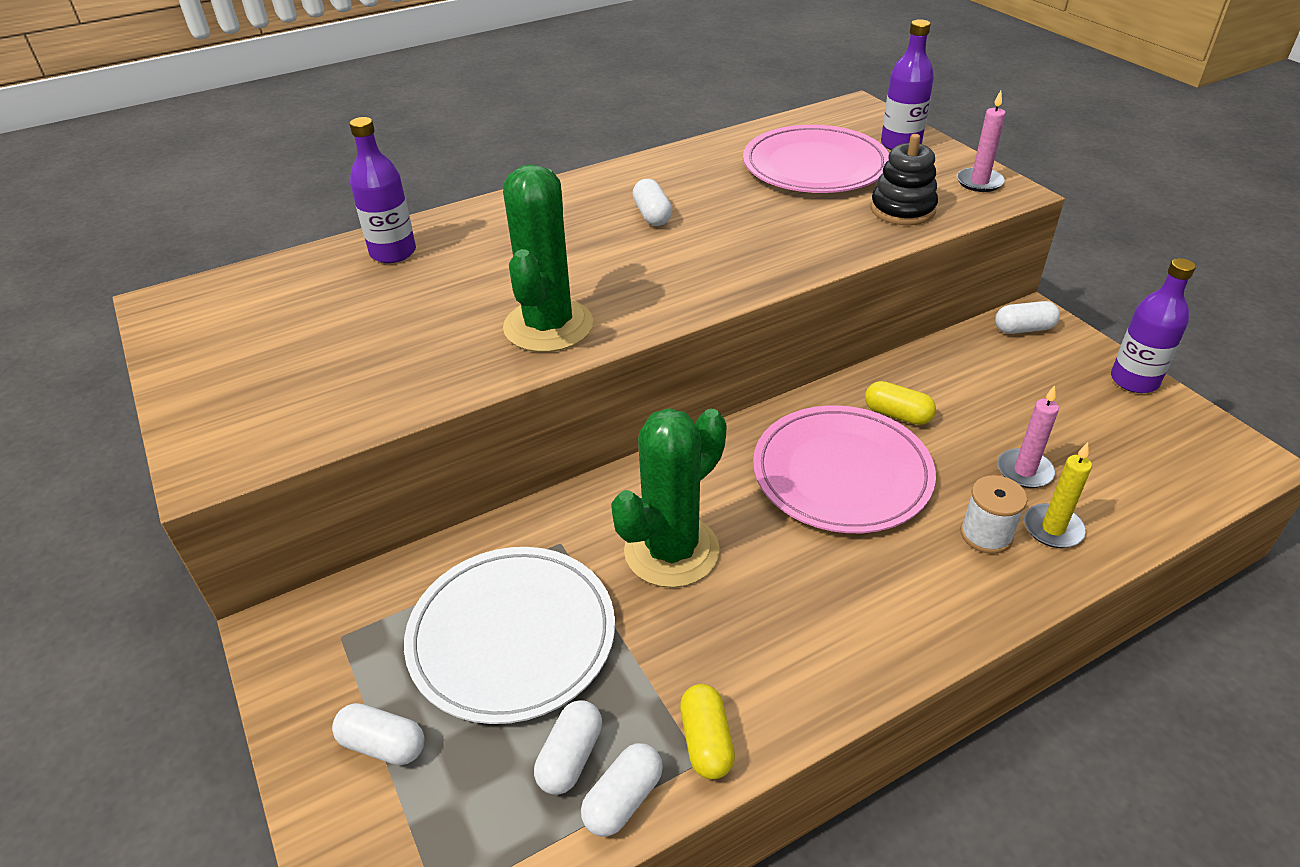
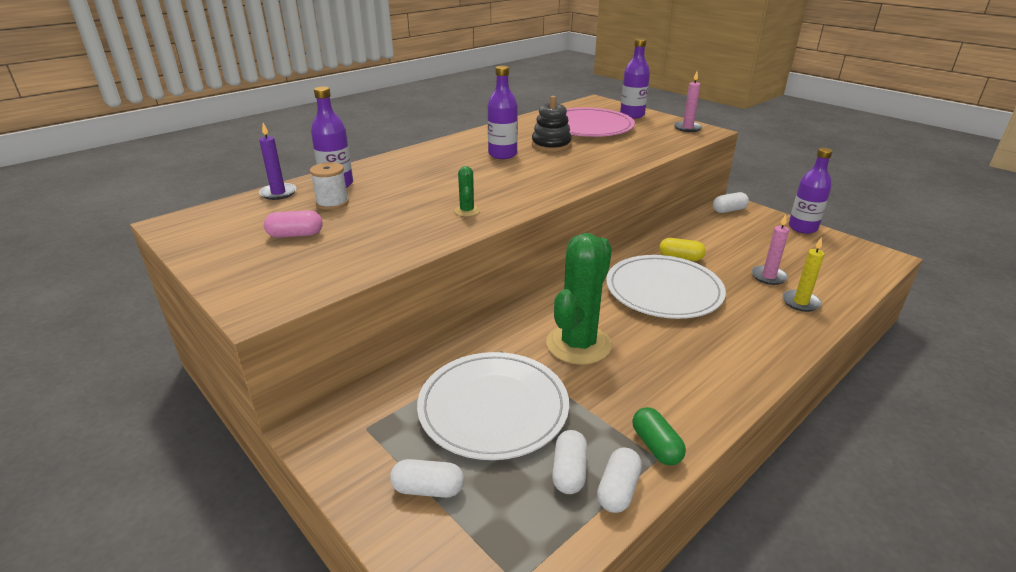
camera: 15 degrees left, 10 degrees down
(302, 343) = (295, 235): none -> pink capsule
(310, 261) = (278, 193): none -> purple candle
(548, 326) = (467, 211): green cactus -> green cactus, size x0.41
(652, 215) = (502, 154): white capsule -> purple bottle
(706, 741) = (656, 446): yellow capsule -> green capsule
(842, 473) = (663, 290): pink plate -> white plate
(902, 209) = (652, 142): black stacking toy -> black stacking toy (551, 145)
(986, 534) = (765, 310): white spool -> white spool (332, 203)

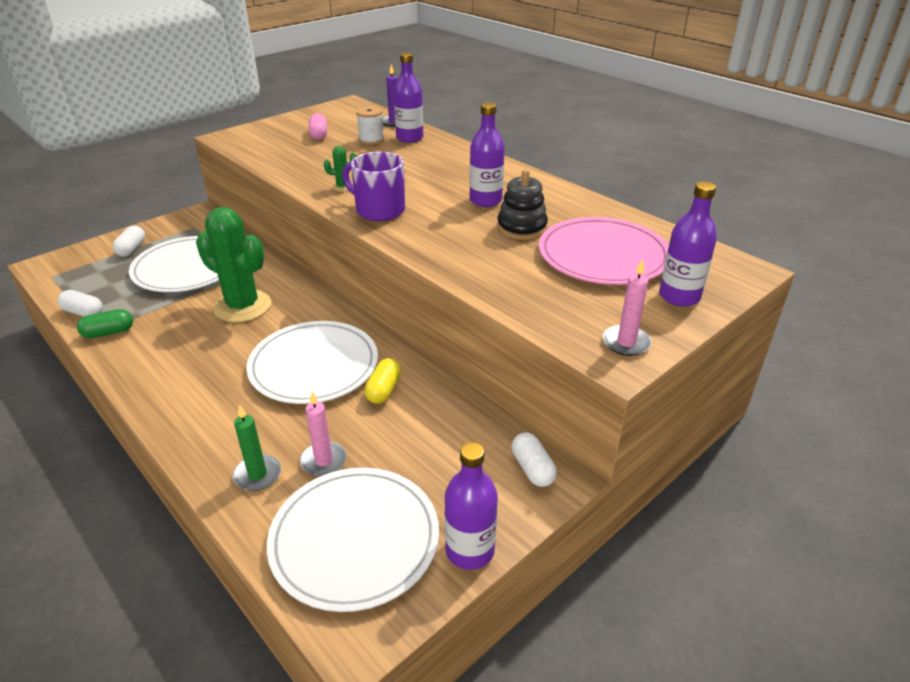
camera: 90 degrees right, 5 degrees up
(523, 192) = (378, 210): none -> purple mug
(569, 472) = (111, 295): white capsule -> none
(800, 302) = (257, 475): yellow candle -> green candle
(824, 261) = (354, 540): none -> white plate

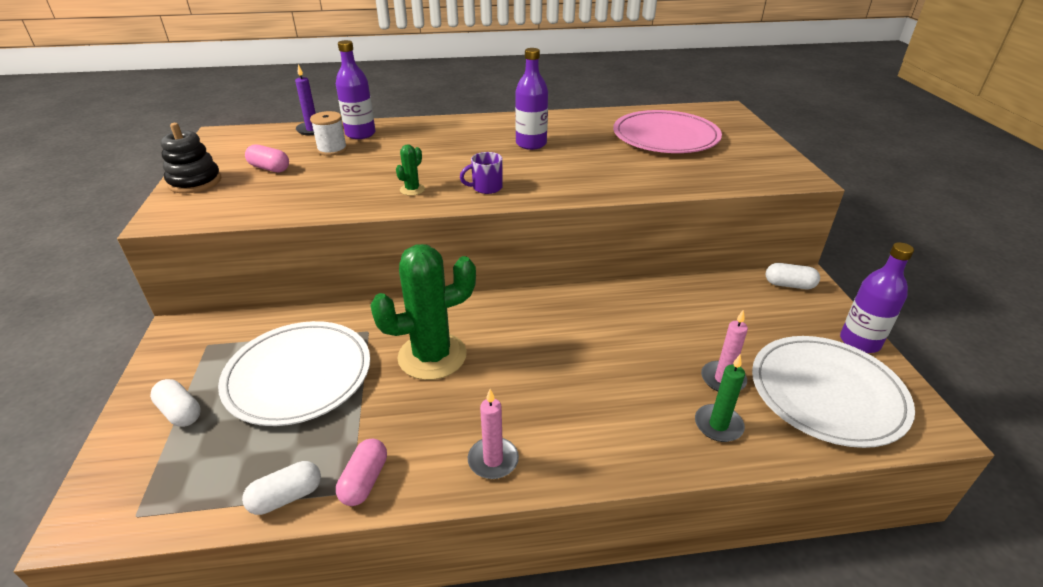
camera: 55 degrees left, 0 degrees up
(108, 332) = (364, 481): green capsule -> pink capsule
(314, 366) = (582, 342): white plate -> none
(378, 210) = (486, 188): purple mug -> purple mug, size x0.58
(384, 390) = (650, 316): yellow capsule -> none
(521, 228) = (593, 146): black stacking toy -> black stacking toy (195, 182)
(626, 343) = (781, 167): pink candle -> pink candle (493, 460)
(679, 296) = (739, 135): purple bottle -> none

